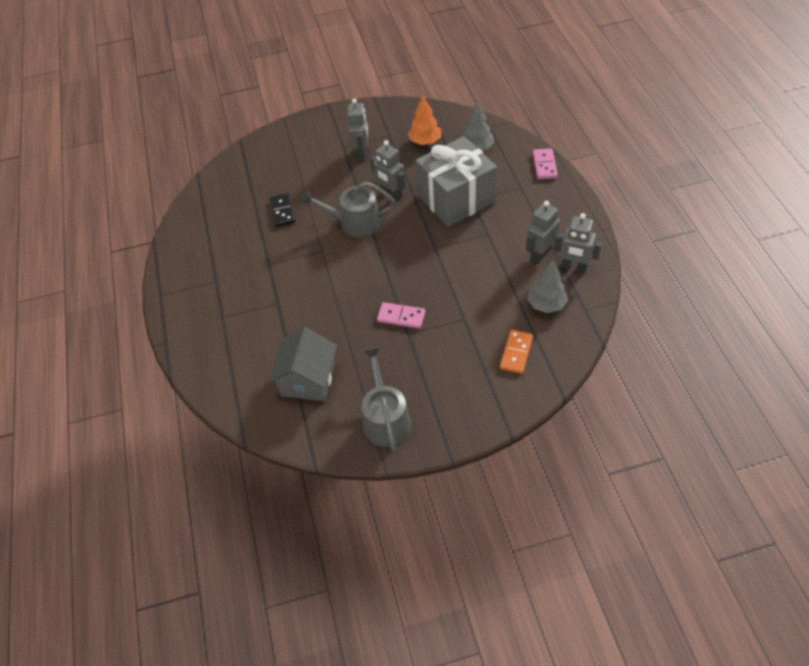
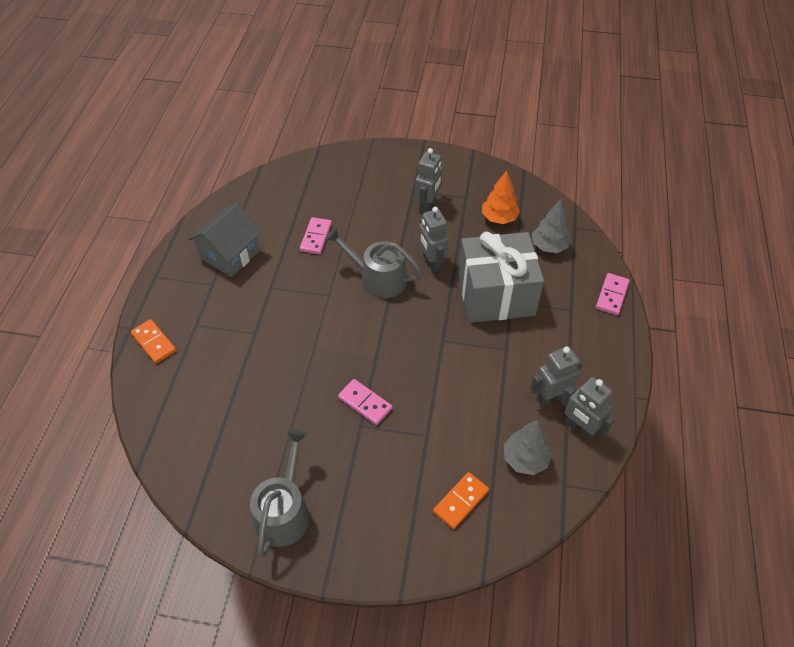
camera: 20 degrees right, 0 degrees up
(194, 345) = (154, 342): none -> orange domino
(283, 211) = (316, 237): black domino -> pink domino
(308, 379) = (235, 430): grey house -> grey house (230, 254)

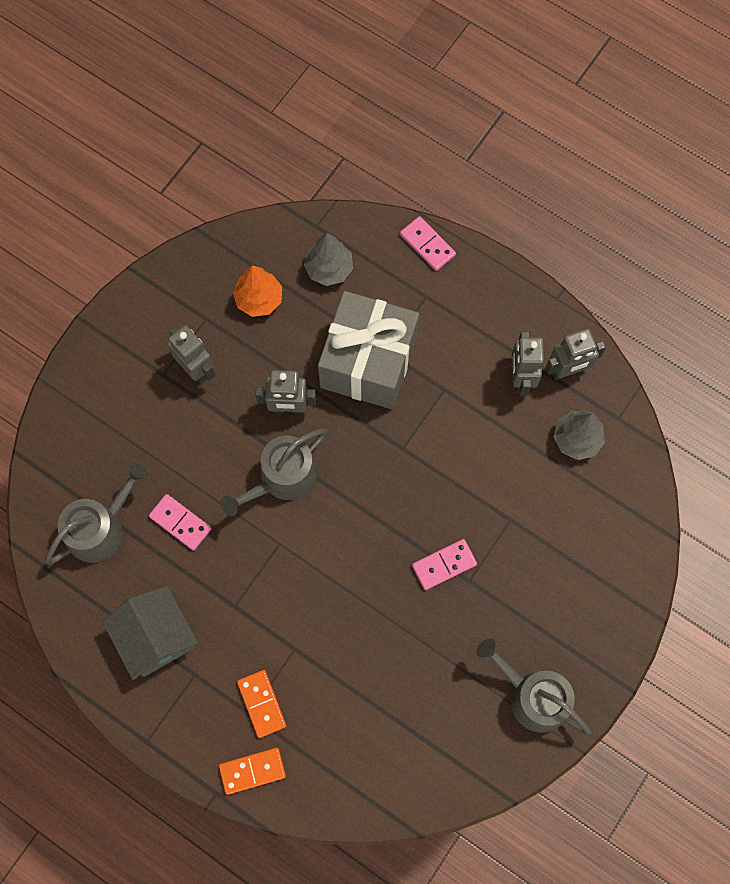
camera: 65 degrees left, 20 degrees up
(291, 200) = (100, 528): none -> grey watering can
(460, 501) = (594, 522): orange domino -> orange domino (261, 704)

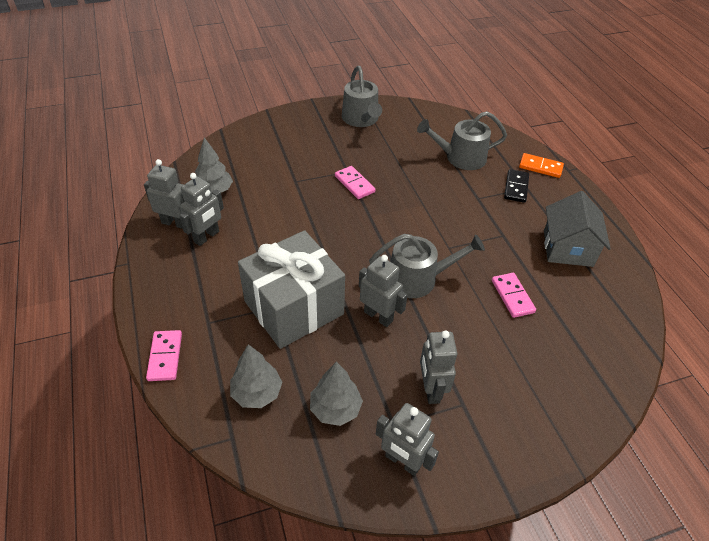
camera: 145 degrees left, 25 degrees down
(100, 528) = (579, 328): grey watering can -> grey watering can (461, 158)
(180, 295) = (402, 461): none -> grey robot
(259, 299) = (335, 409): orange tree -> grey tree
(261, 704) = (516, 187): orange domino -> black domino
(444, 565) = (354, 184): pink domino -> pink domino turned 45 degrees clockwise

